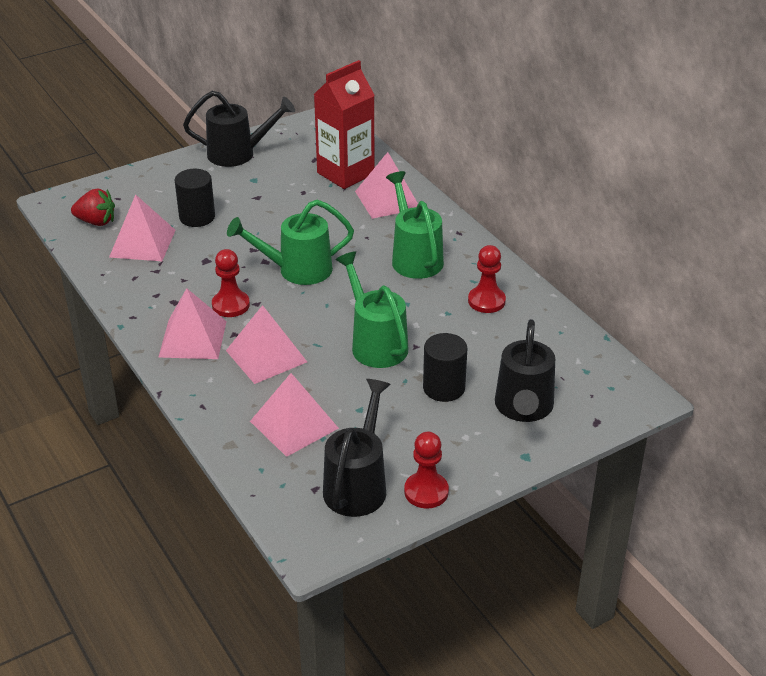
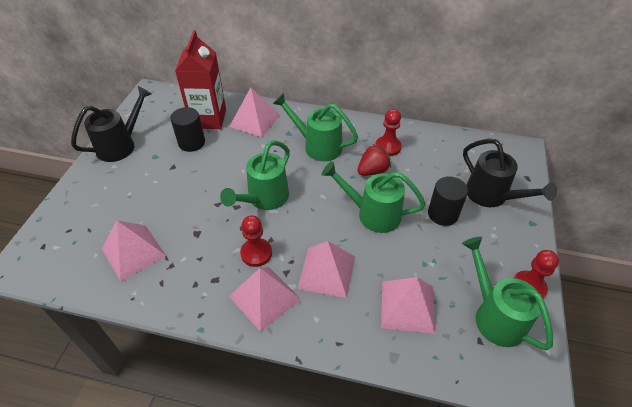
camera: 45 degrees left, 10 degrees up
(96, 222) = (74, 260): red strawberry -> red strawberry (372, 171)
(197, 217) = (149, 206): black cylinder -> black cylinder (191, 143)
(358, 484) = (494, 315): black watering can -> green watering can

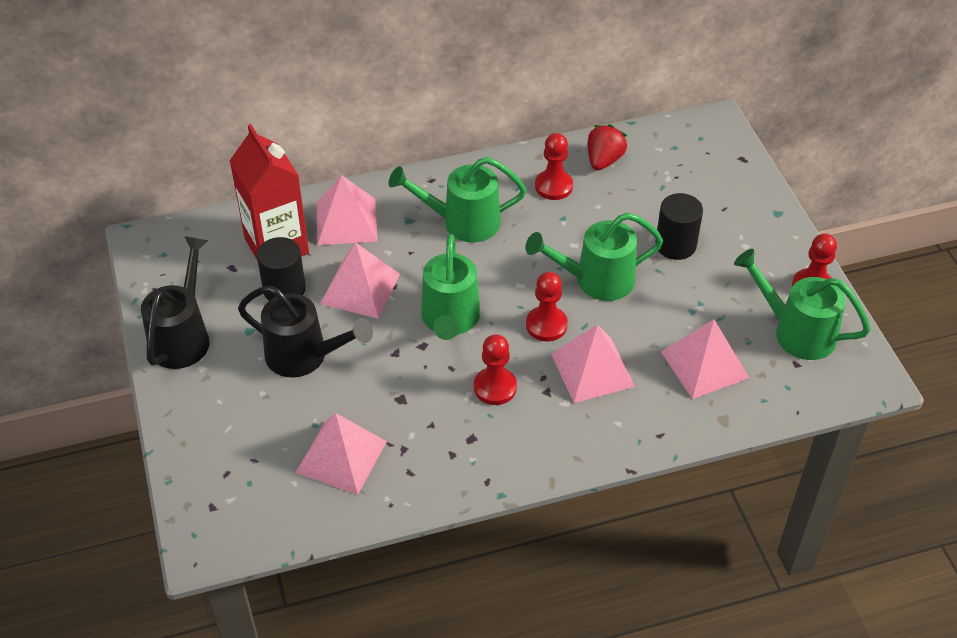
camera: 30 degrees left, 0 degrees up
(264, 297) = (545, 429): pink pyramid -> pink pyramid (360, 289)
(319, 228) = (546, 325): none -> red pawn
(372, 171) = (557, 226): red strawberry -> red strawberry (604, 160)
(491, 196) = (716, 199): black watering can -> black watering can (305, 356)

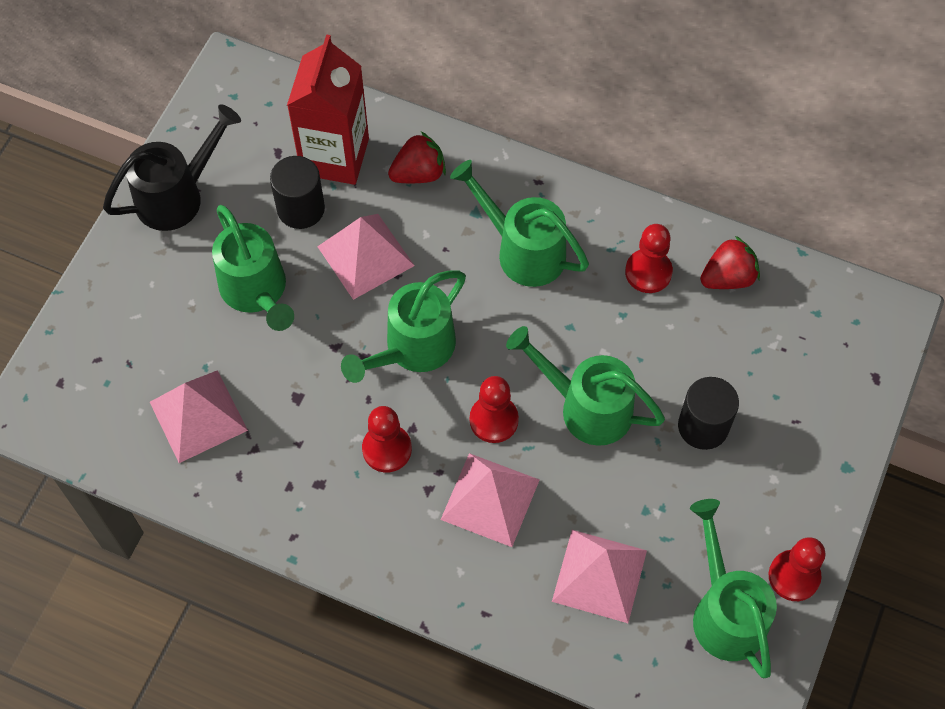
camera: 40 degrees right, 15 degrees up
(305, 356) = (257, 292): black watering can -> green watering can
(346, 221) = (418, 173): pink pyramid -> red strawberry

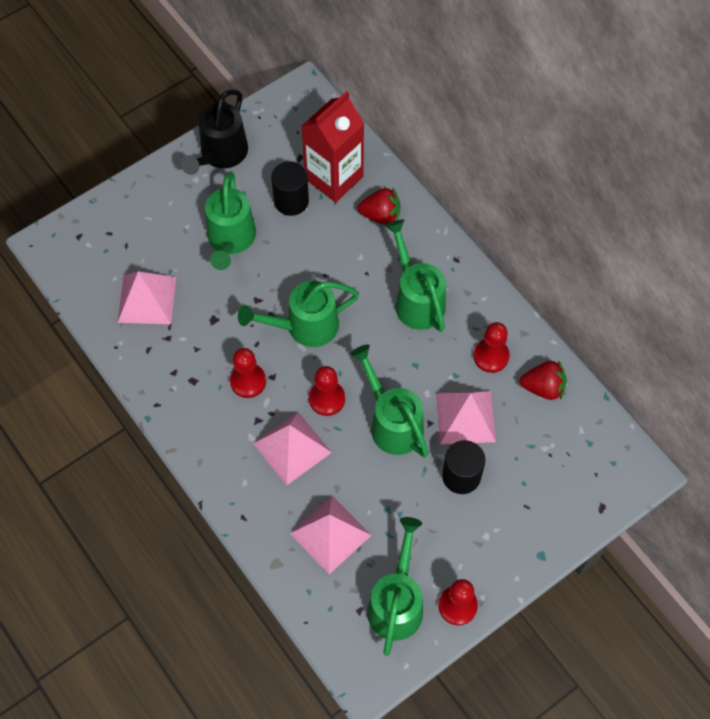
camera: 30 degrees right, 0 degrees up
(178, 196) = (220, 155): black watering can -> black watering can turned 120 degrees clockwise
(365, 256) = (312, 252): pink pyramid -> pink pyramid (465, 417)

